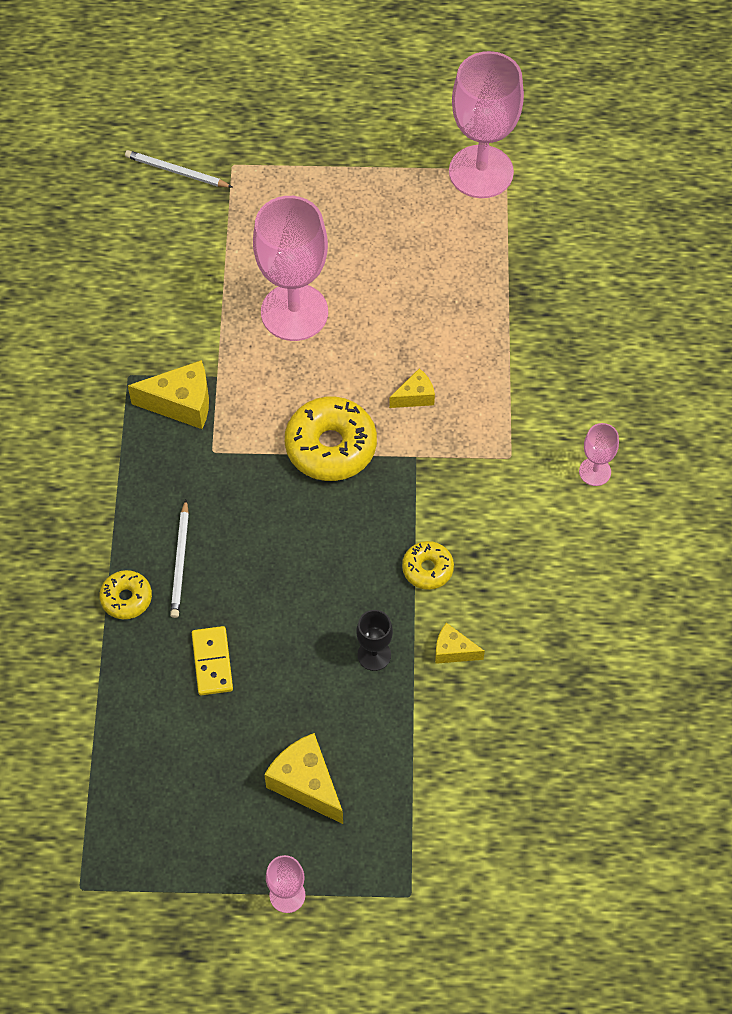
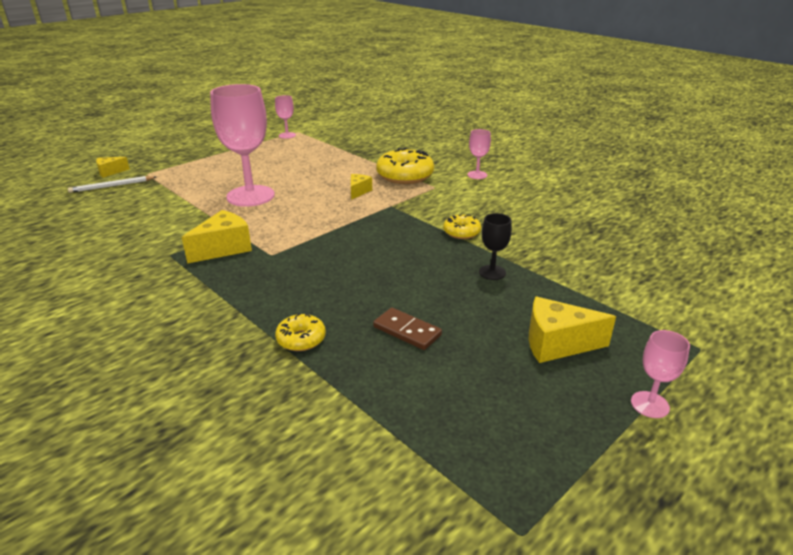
camera: 45 degrees left, 30 degrees down
(180, 561) = (316, 303): white pencil -> none
(212, 662) = (407, 331): yellow domino -> brown domino
(331, 446) = (340, 222): yellow donut -> yellow donut (405, 176)
(453, 651) = (525, 249): yellow cheese -> yellow cheese (110, 172)
(481, 172) = (287, 135): pink goblet -> pink goblet, size x0.46

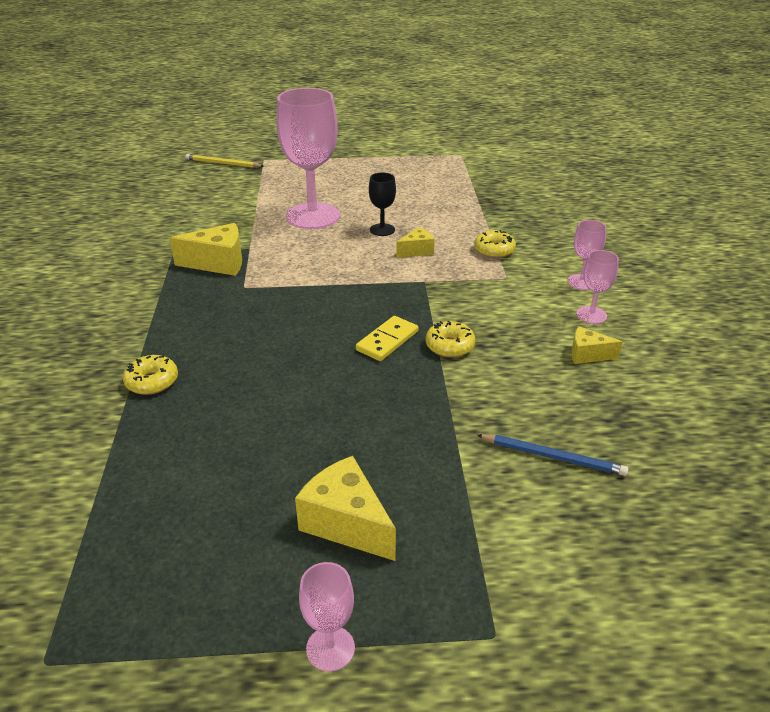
camera: 40 degrees right, 5 degrees up
(110, 172) = (240, 148): yellow cheese -> yellow cheese (587, 355)
(112, 186) = (223, 163): white pencil -> yellow pencil
(287, 135) = (443, 156): pink goblet -> pink goblet (591, 315)
(405, 176) = (494, 250): yellow donut -> yellow donut, size x0.54
(407, 331) = (237, 424): brown domino -> none
(422, 245) = (387, 341): none -> yellow domino
(492, 272) = (408, 408): black goblet -> black goblet (382, 230)
(595, 259) = (553, 457): none -> blue pencil

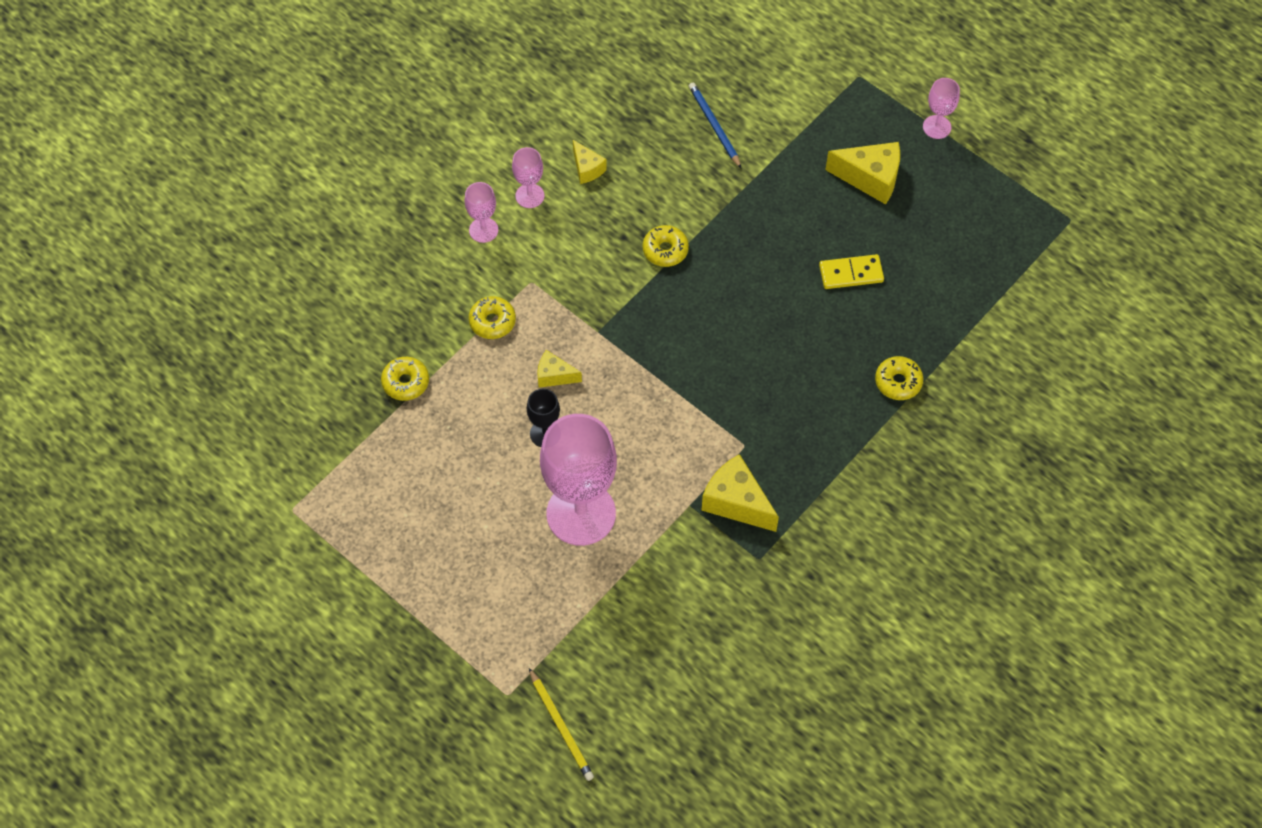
camera: 135 degrees left, 25 degrees up
(346, 523) = (870, 178): yellow cheese -> yellow cheese turned 75 degrees counterclockwise
(387, 341) = (701, 290): yellow domino -> yellow domino (851, 273)
(492, 208) = (405, 382): none -> yellow donut

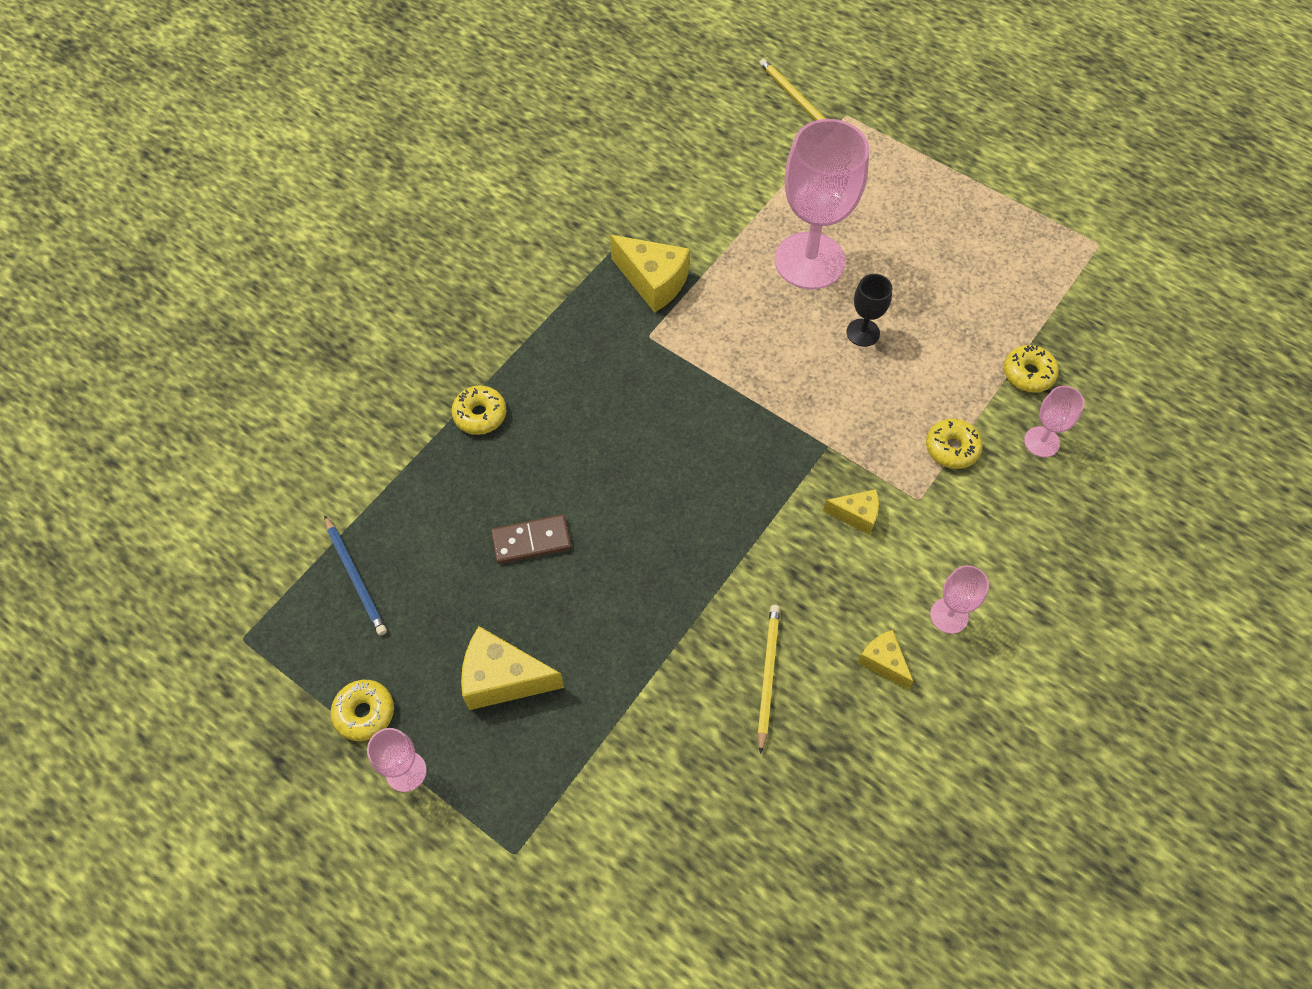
camera: 175 degrees right, 0 degrees up
(483, 230) = (994, 563): pink goblet -> pink goblet (1041, 442)
(554, 376) = (866, 393): yellow cheese -> yellow cheese (856, 515)
(665, 250) = (763, 553): yellow donut -> yellow donut (364, 713)
(674, 166) = (767, 675): none -> yellow pencil
(714, 126) = (720, 746): blue pencil -> blue pencil (355, 577)
(851, 273) = (531, 541): yellow domino -> brown domino

